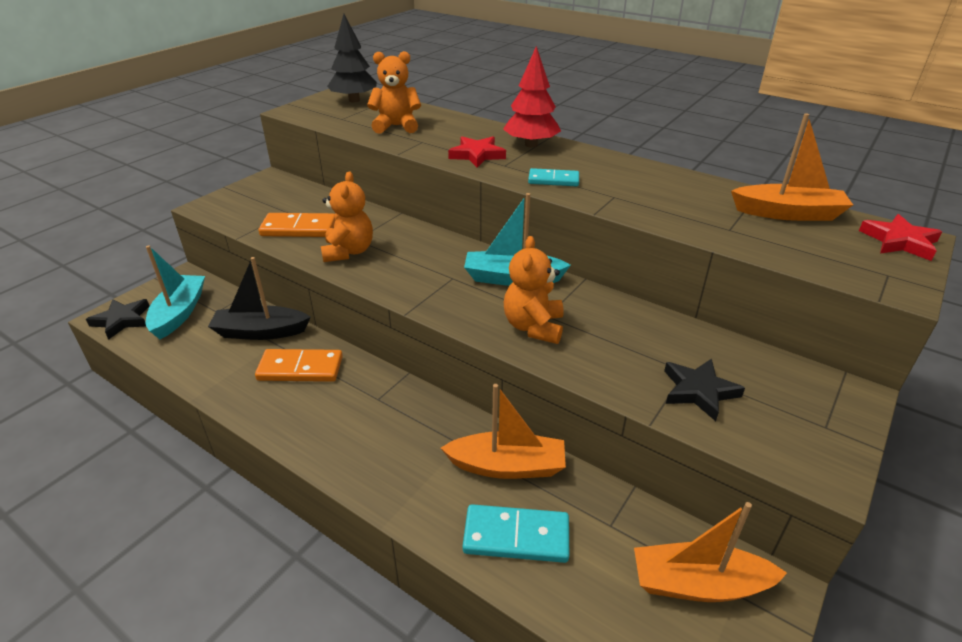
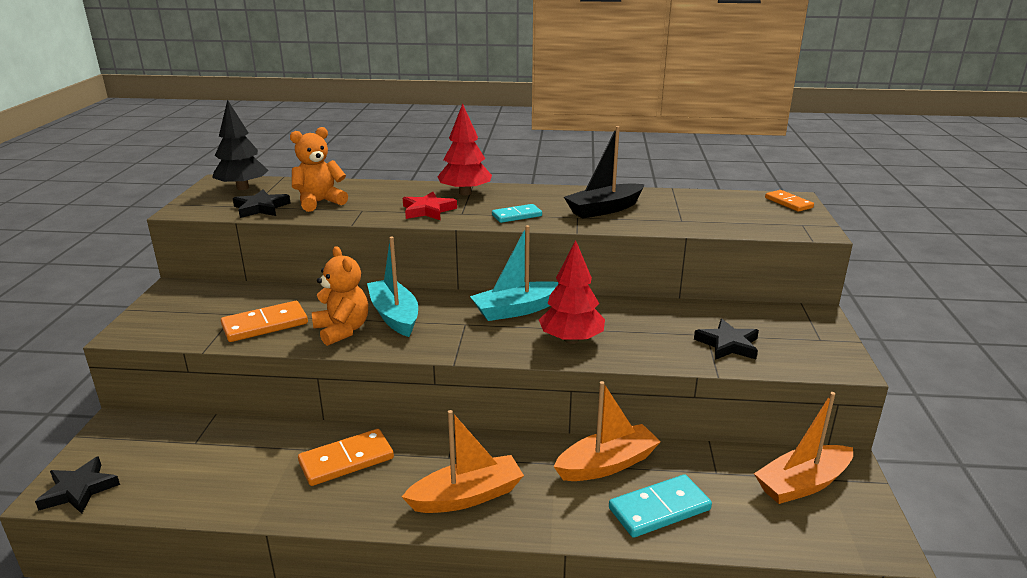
camera: 30 degrees left, 10 degrees down
(179, 313) = (149, 459): turquoise boat -> turquoise boat (394, 316)
(261, 332) = (269, 444): black boat -> black boat (604, 209)
(347, 121) = (261, 208): none -> black star
(533, 327) = (571, 340): orange teddy bear -> red tree
(787, 213) = (706, 201): orange boat -> orange boat (466, 496)
(899, 241) = (788, 203): red star -> orange domino

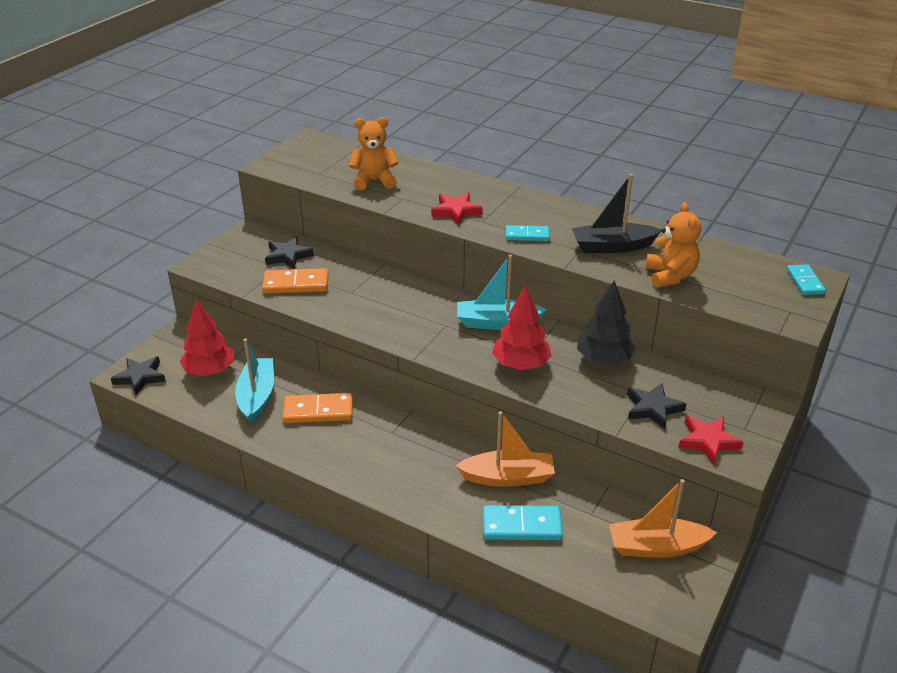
camera: 25 degrees right, 10 degrees up
(242, 188) = (324, 150): black tree -> black tree (604, 360)
(261, 208) = (326, 177): black star -> black star (288, 256)
(342, 330) = (348, 305): orange teddy bear -> orange teddy bear (670, 276)
(394, 316) = (395, 302): turquoise boat -> turquoise boat (257, 396)
(465, 193) = (502, 197): red tree -> red tree (210, 371)
(466, 496) = (385, 467): orange boat -> none
(788, 203) = (804, 282): orange domino -> turquoise domino
(802, 358) = (708, 441): none -> red star

